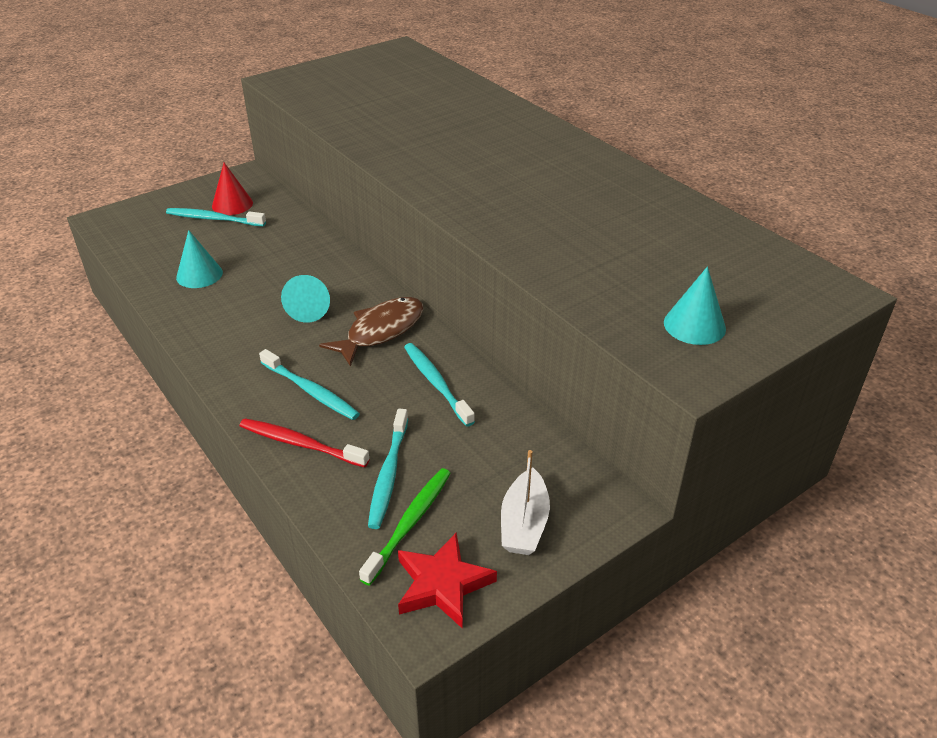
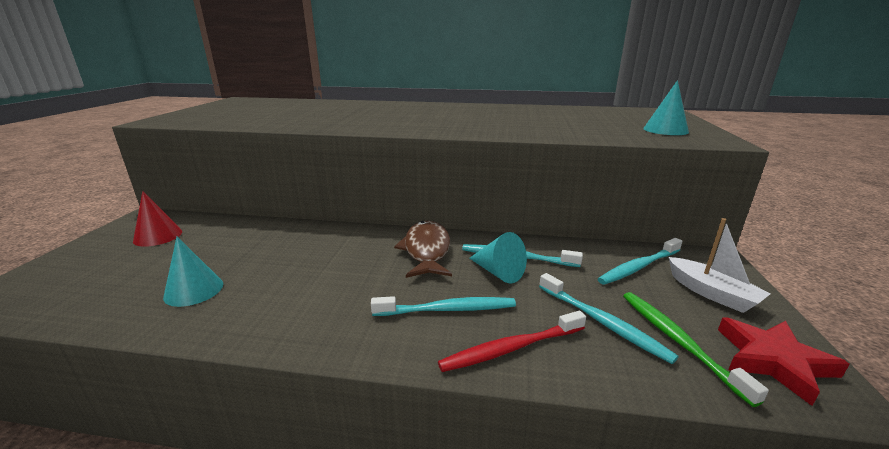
camera: 45 degrees left, 15 degrees down
(213, 219) = (150, 251): turquoise toothbrush -> turquoise toothbrush (638, 267)
(310, 309) = (348, 264): turquoise cone -> turquoise cone (498, 272)

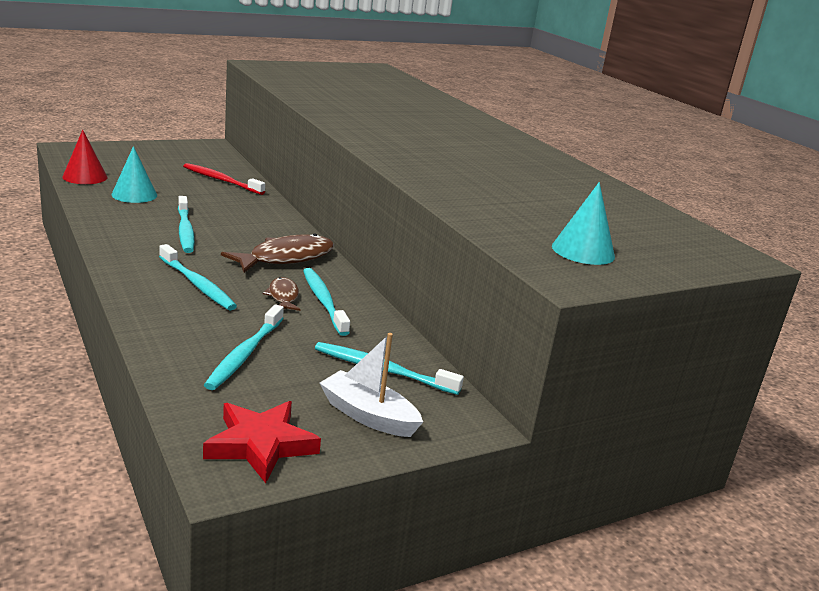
camera: 50 degrees right, 0 degrees up
(158, 236) = (189, 159): red cone -> red cone (85, 177)
(321, 283) = (185, 231): none -> turquoise toothbrush
(498, 272) = (283, 296): turquoise cone -> brown fish
(511, 348) = (167, 317): red toothbrush -> red toothbrush (221, 180)
(677, 340) = (249, 393): green toothbrush -> none
(711, 293) = (368, 415): white boat -> white boat turned 105 degrees clockwise

